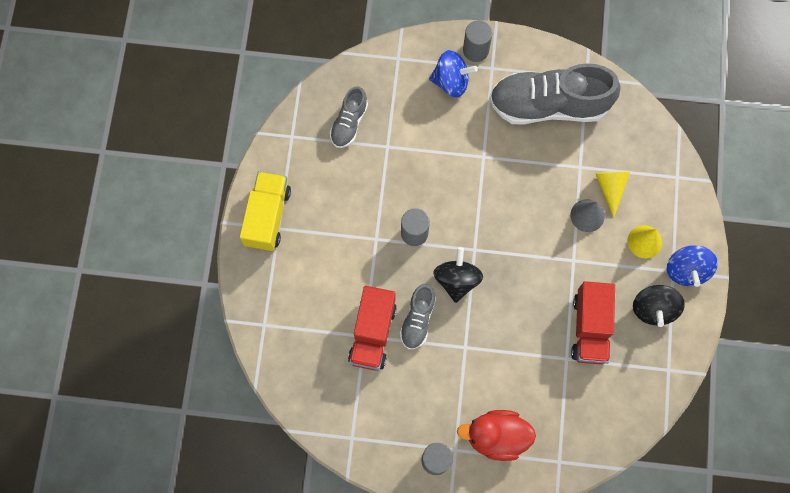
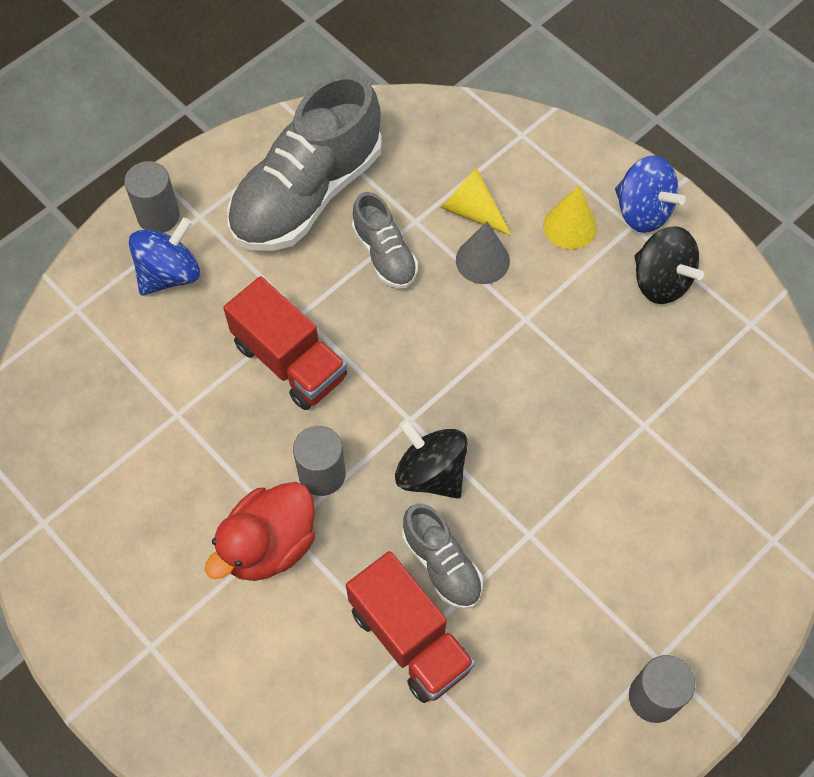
camera: 50 degrees left, 10 degrees down
(267, 216) = (120, 648): yellow truck -> none
(349, 123) = (99, 436): grey shoe -> grey shoe (384, 254)
(496, 436) = (681, 591): red duck -> red duck (269, 545)
(590, 328) = (627, 368): red truck -> red truck (290, 361)

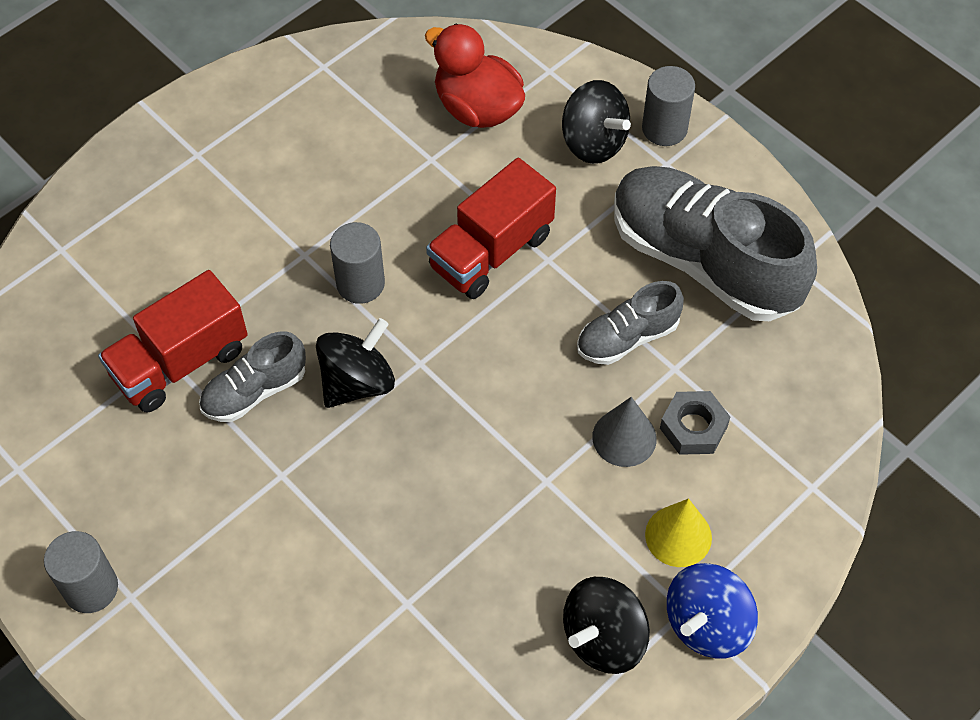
camera: 90 degrees right, 5 degrees down
(169, 274) = (593, 142): blue spinning top -> black spinning top
(269, 545) = (287, 241): red duck -> red duck (477, 108)
(471, 210) = (693, 427): yellow cone -> grey nut

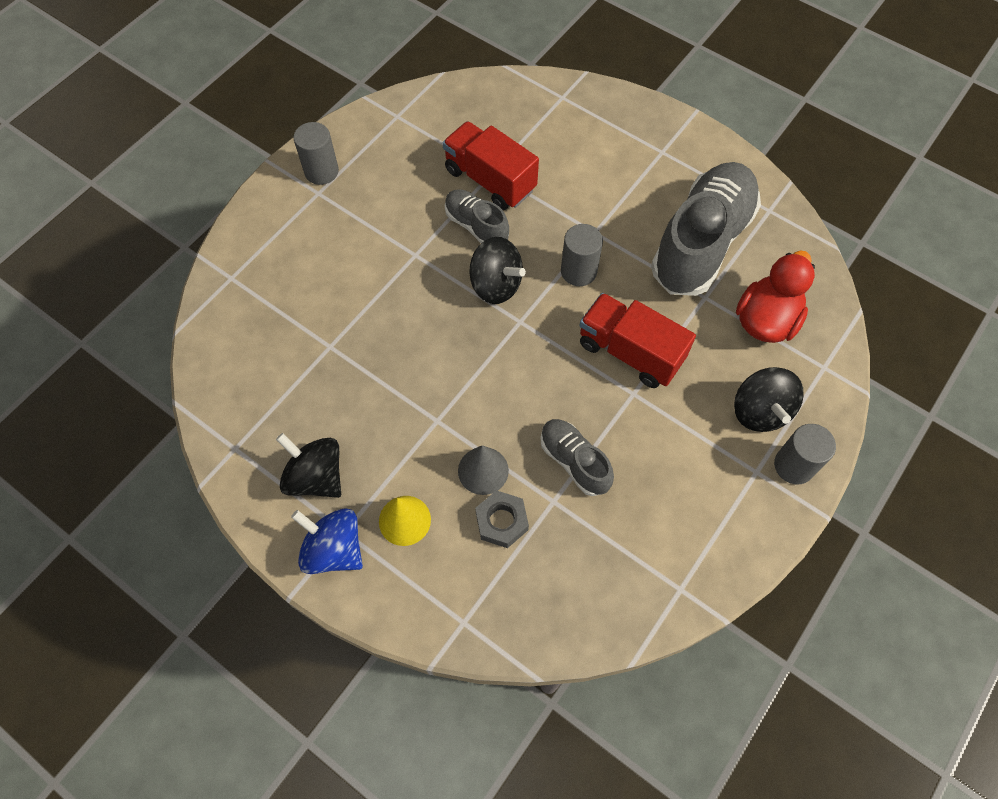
camera: 80 degrees right, 5 degrees up
(593, 142) = (760, 411): black spinning top -> black spinning top turned 45 degrees counterclockwise
(703, 261) = (664, 513): grey shoe -> grey shoe (701, 243)

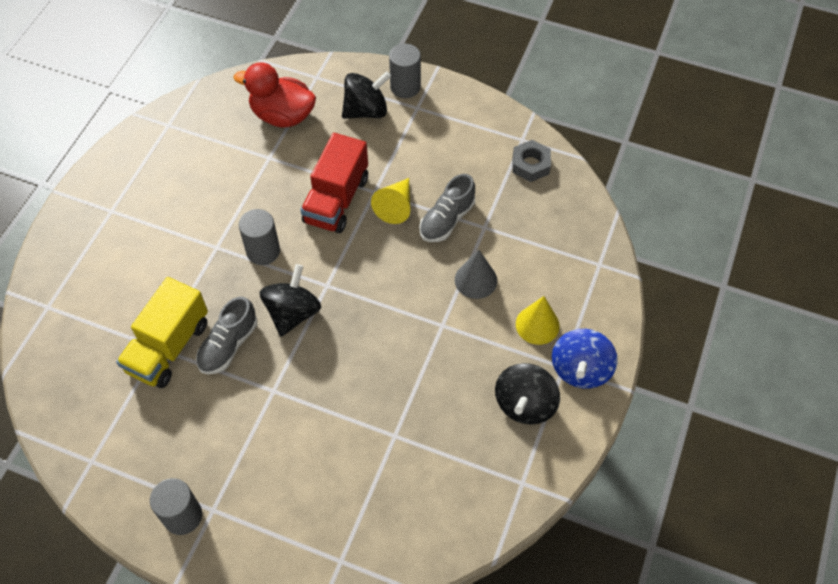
camera: 105 degrees left, 5 degrees down
(490, 180) = (169, 347): red truck -> yellow truck
(501, 521) = (513, 257): grey nut -> grey nut (530, 164)
(607, 411) = (395, 206): none -> yellow cone
(701, 243) = (213, 167): grey shoe -> none

